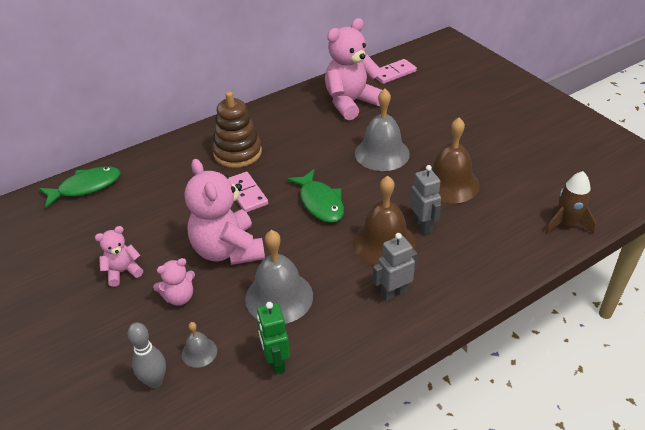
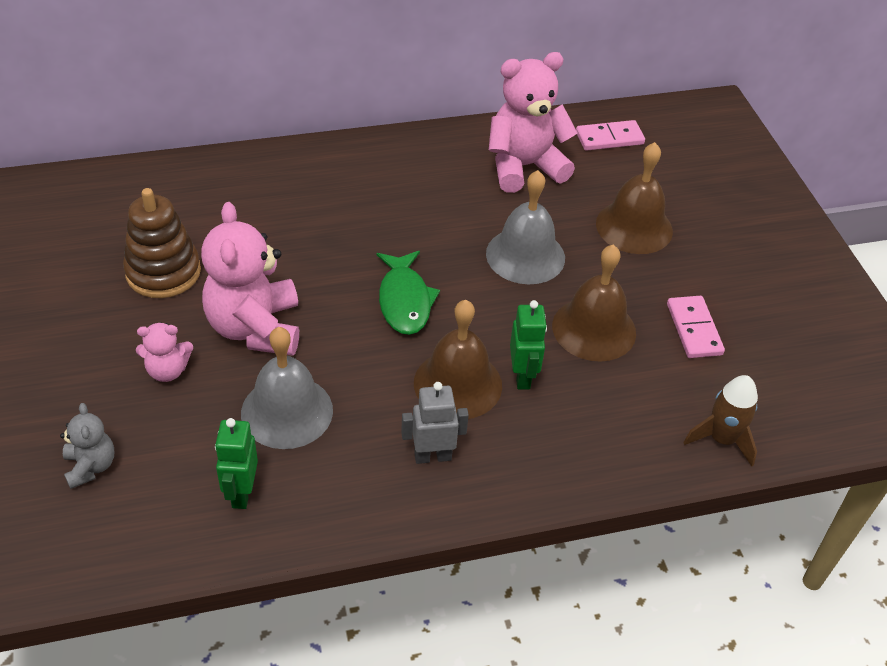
camera: 15 degrees right, 5 degrees up
(86, 187) = (124, 186): green fish -> none
(123, 272) = (117, 315): pink teddy bear -> none
(155, 381) = (91, 466): grey bowling pin -> grey teddy bear
(199, 352) = (157, 449): grey bell -> none
(237, 153) = (334, 195): brown stacking toy -> brown stacking toy (163, 272)
(246, 194) = (316, 258): pink domino -> pink domino (694, 329)
(423, 225) = (522, 376): grey robot -> green robot
(438, 118) = (634, 227): none -> brown bell

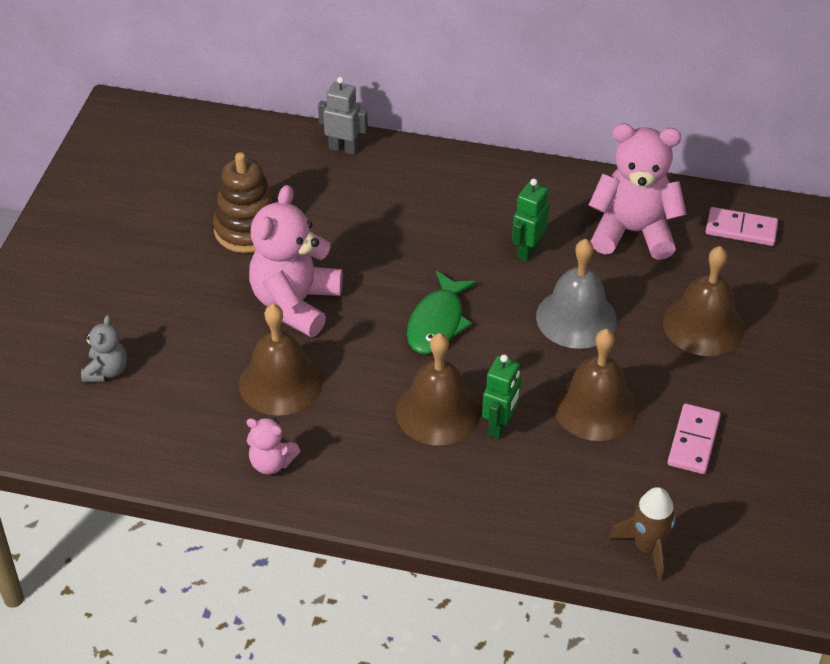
camera: 30 degrees right, 0 degrees up
(167, 370) = (205, 315): pink teddy bear -> pink teddy bear (271, 463)
(241, 493) = (207, 434): green robot -> green robot (527, 250)
(287, 411) = (280, 382): grey bell -> brown bell
(432, 456) = (377, 463): grey robot -> grey robot (343, 148)

